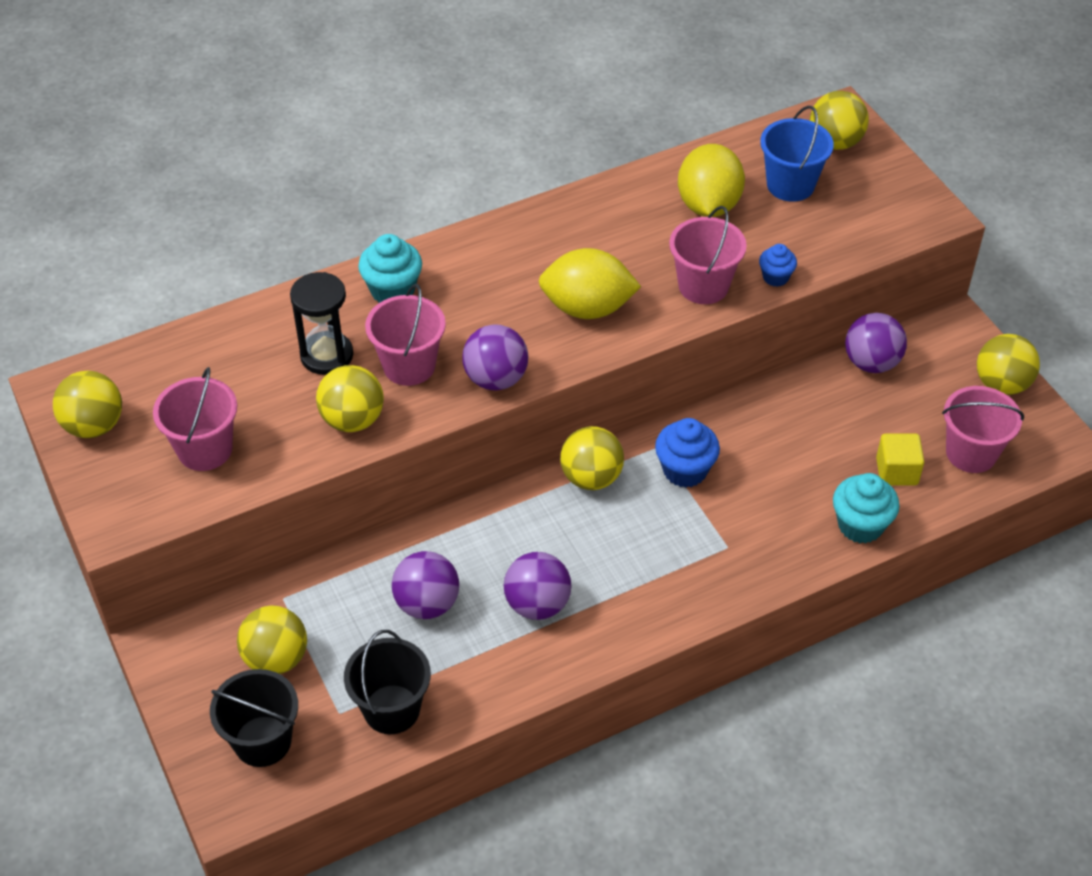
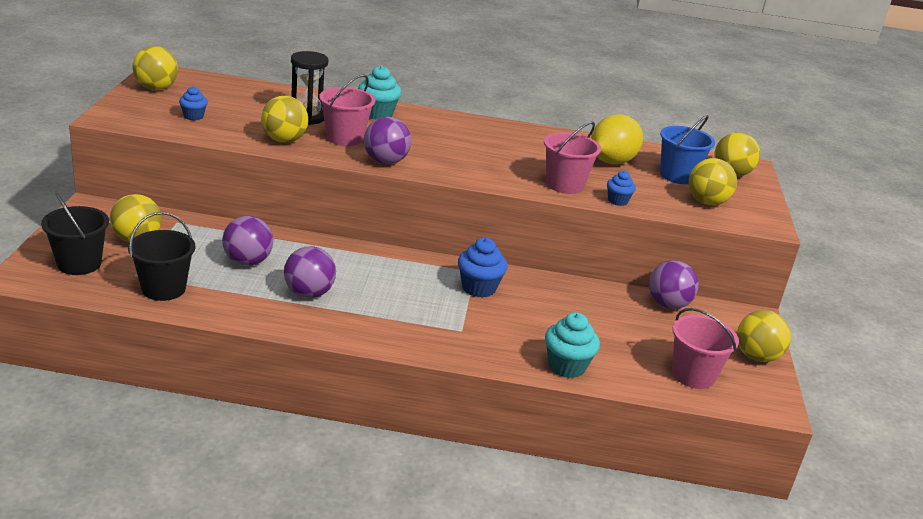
camera: 30 degrees right, 20 degrees down
(205, 449) = (193, 116): pink bucket -> blue cupcake
(587, 308) = (479, 163): yellow lemon -> none
(591, 477) = (416, 263): yellow ball -> yellow ball (707, 202)
(896, 471) = (625, 356): yellow cube -> none

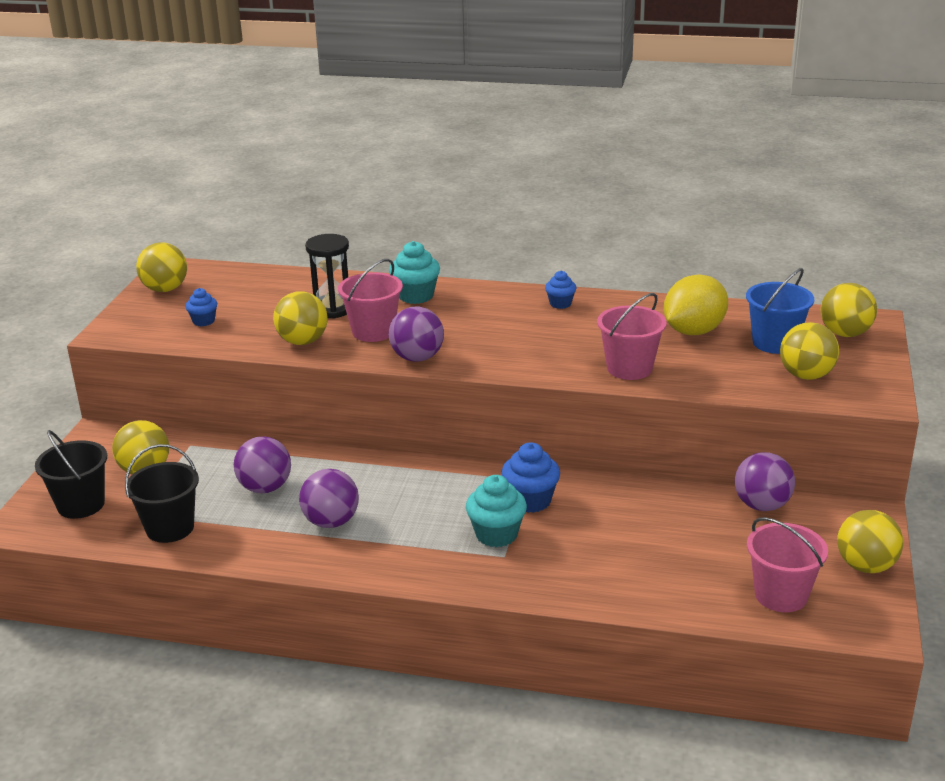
camera: 10 degrees right, 0 degrees up
(566, 366) = (625, 593): turquoise cupcake -> turquoise cupcake (496, 534)
(617, 201) = (692, 384): blue cupcake -> blue cupcake (560, 304)

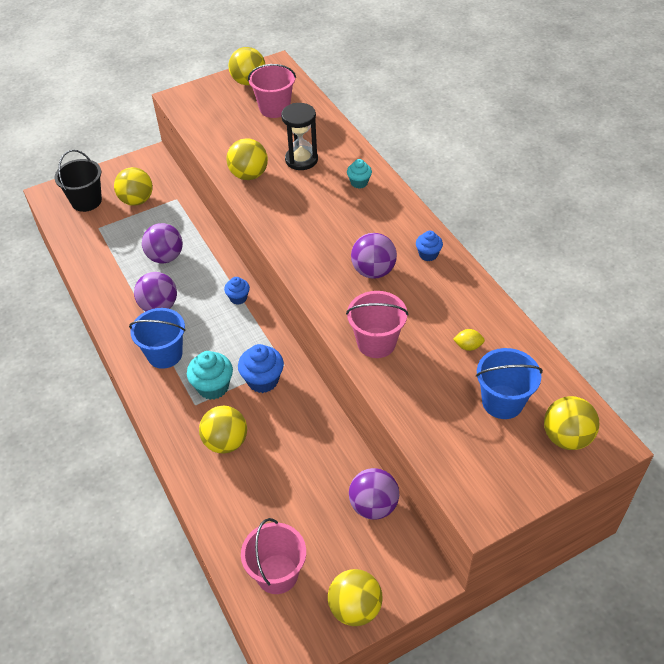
camera: 50 degrees right, 20 degrees up
(170, 528) = (96, 248): black bucket -> none
(203, 321) = (229, 121): blue cupcake -> blue cupcake (238, 298)
(373, 331) = (293, 195): pink bucket -> pink bucket (274, 108)
(406, 547) = (165, 354): none -> blue bucket
(416, 296) = (359, 182): turquoise cupcake -> turquoise cupcake, size x0.60
(417, 358) = (281, 235): purple ball -> purple ball (373, 271)
(693, 331) = (468, 346): yellow lemon -> yellow lemon, size x0.40
(806, 375) = (471, 447): yellow ball -> yellow ball (226, 442)

